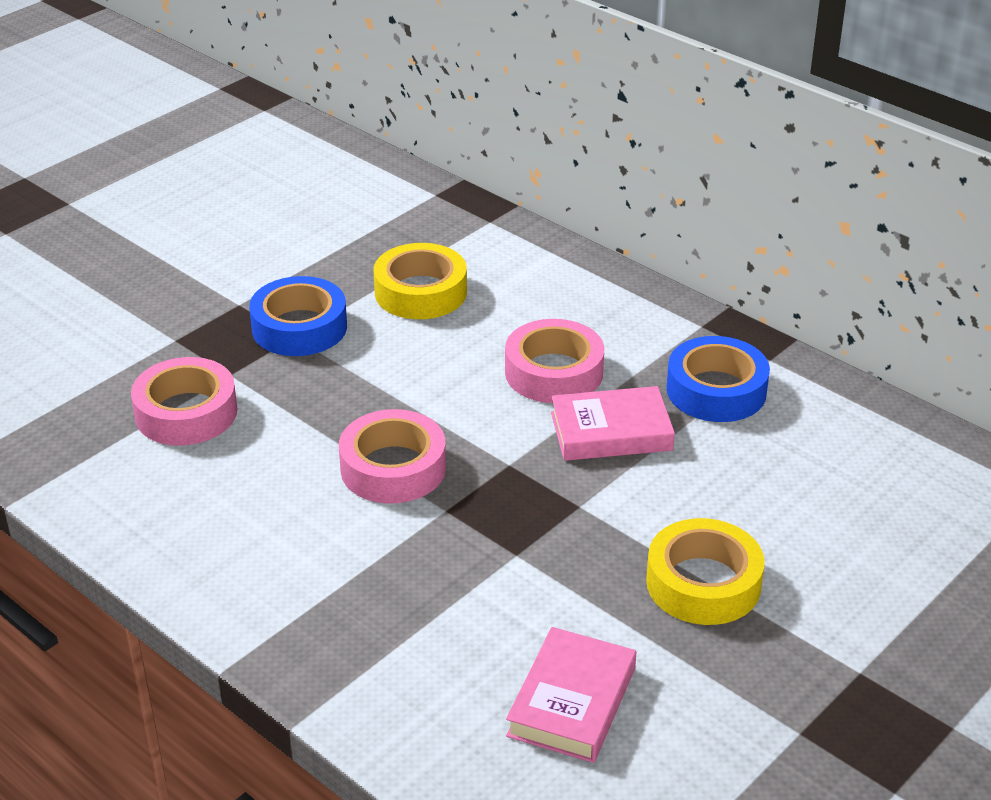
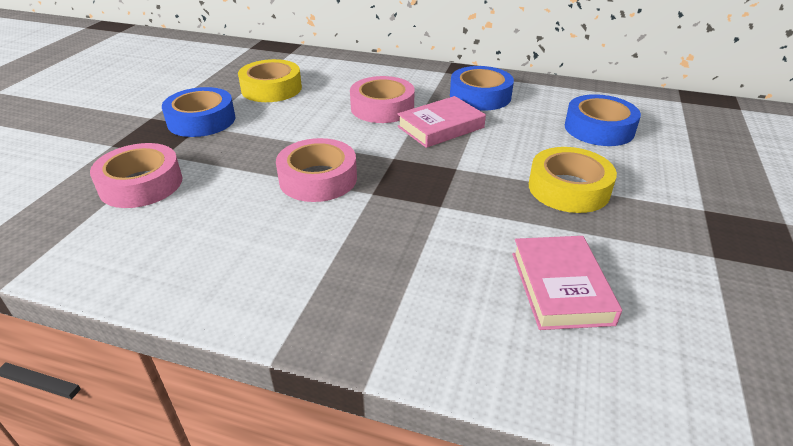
camera: 25 degrees left, 0 degrees up
(845, 502) = (599, 128): none -> blue tape

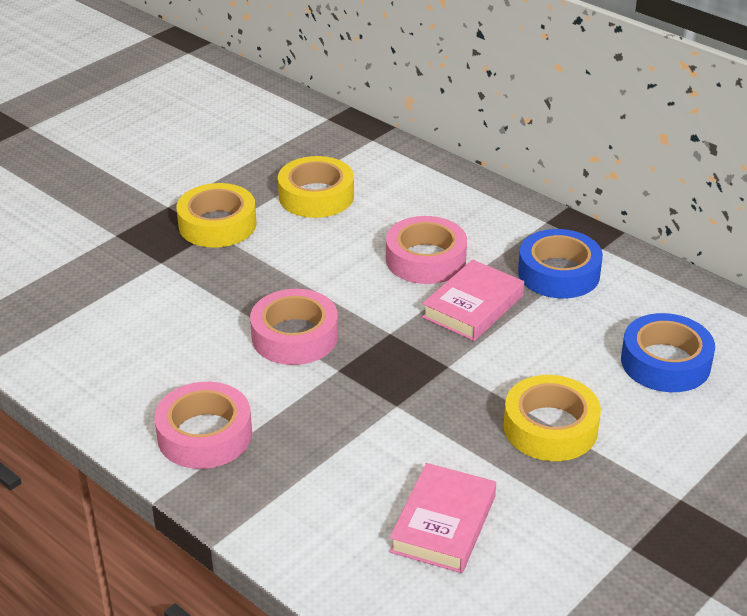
camera: 25 degrees right, 0 degrees up
(141, 184) = (125, 293): pink tape -> pink tape (204, 435)
(201, 120) = (217, 224): blue tape -> yellow tape
(441, 127) = (473, 306): pink book -> pink book turned 45 degrees counterclockwise

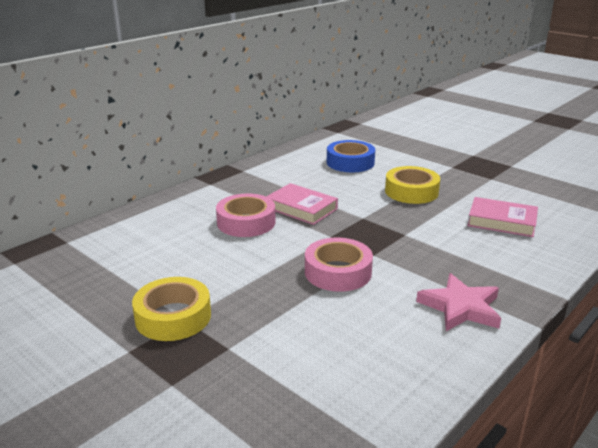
camera: 90 degrees left, 10 degrees down
(204, 435) = (460, 307): pink tape -> pink star
(316, 196) = (145, 266): yellow tape -> none
(559, 273) = (267, 183): blue tape -> none

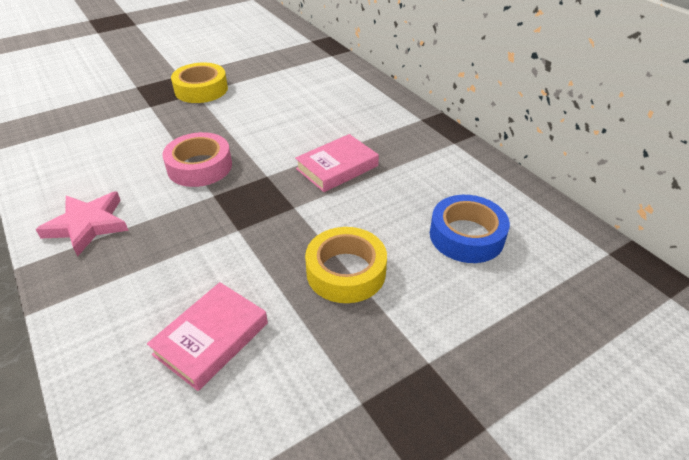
camera: 105 degrees right, 15 degrees up
(246, 222) = (322, 131): pink tape -> none

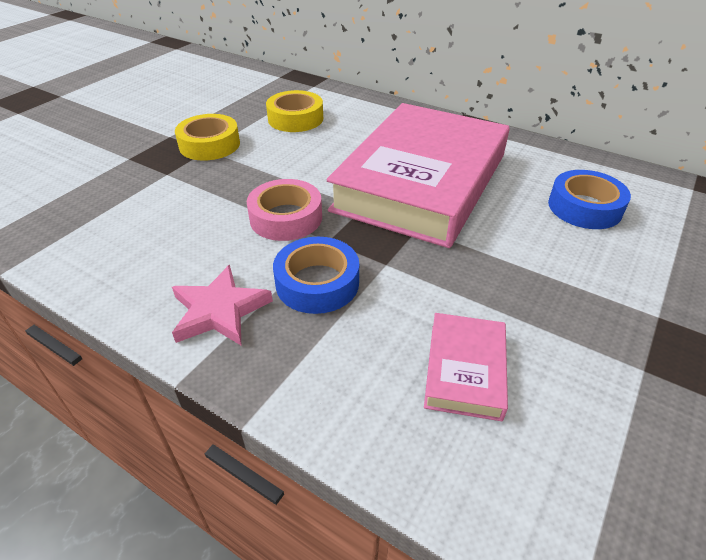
camera: 25 degrees left, 0 degrees up
(172, 227) = (317, 283): none -> blue tape
(337, 167) = (422, 182): pink book -> pink book, size x2.44
(346, 272) = (521, 268): yellow tape -> yellow tape (295, 118)

